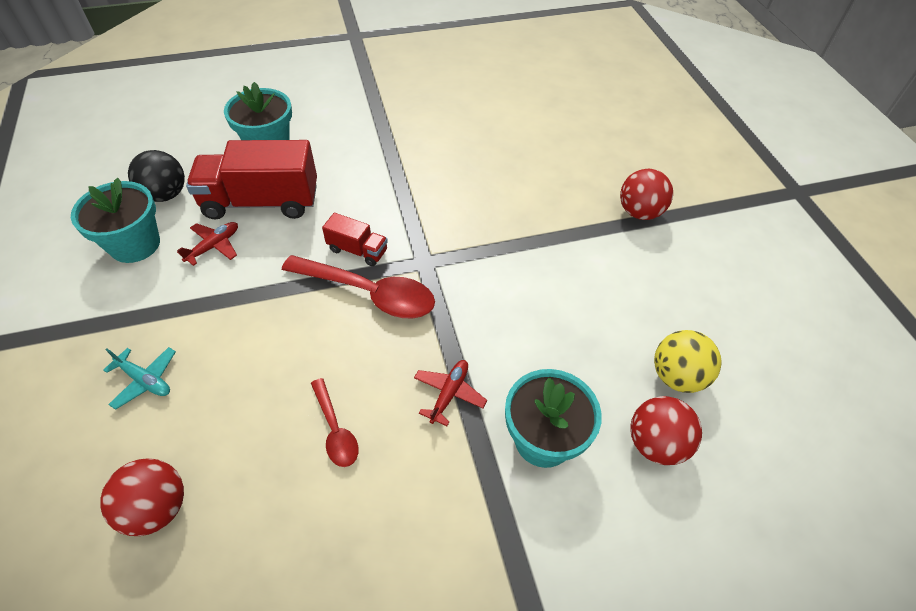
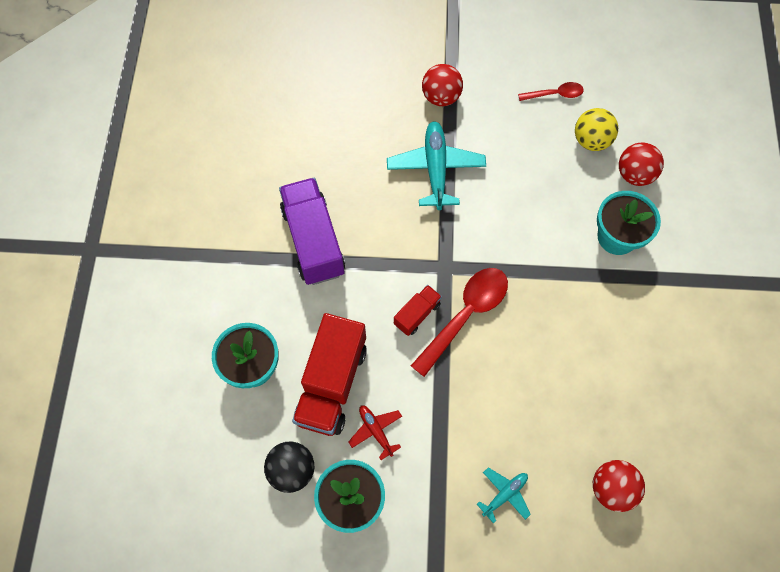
camera: 70 degrees left, 15 degrees up
(335, 430) = (580, 363): red spoon -> red spoon (555, 94)
(414, 155) = (313, 241): none -> purple truck
(449, 394) = (569, 283): red plane -> none
(544, 227) = (435, 169): none -> turquoise plane

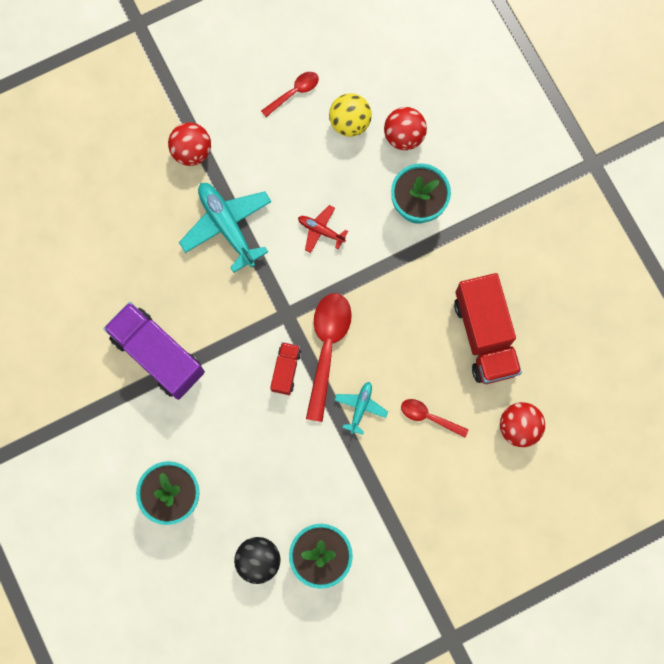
camera: 30 degrees left, 10 degrees up
(332, 383) = (249, 471): red truck -> red truck (484, 335)
(376, 431) = (308, 489): red plane -> red plane (321, 231)
(504, 494) = (438, 480): turquoise plane -> turquoise plane (360, 407)
(527, 429) = (428, 417): none -> red spoon

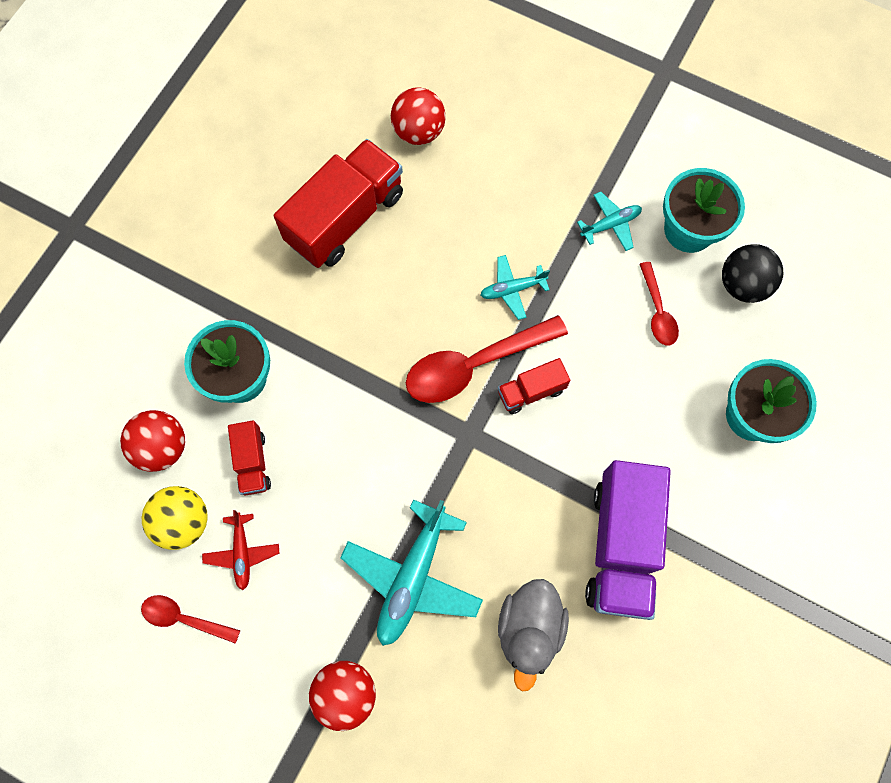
camera: 125 degrees left, 5 degrees down
(152, 270) = (529, 629): none -> grey duck
(321, 231) = (343, 463): red plane -> red plane (242, 552)
(358, 180) = (253, 462): none -> red truck
(361, 505) = (610, 224): none -> turquoise plane
(428, 417) = (471, 218): red spoon -> red spoon (657, 311)

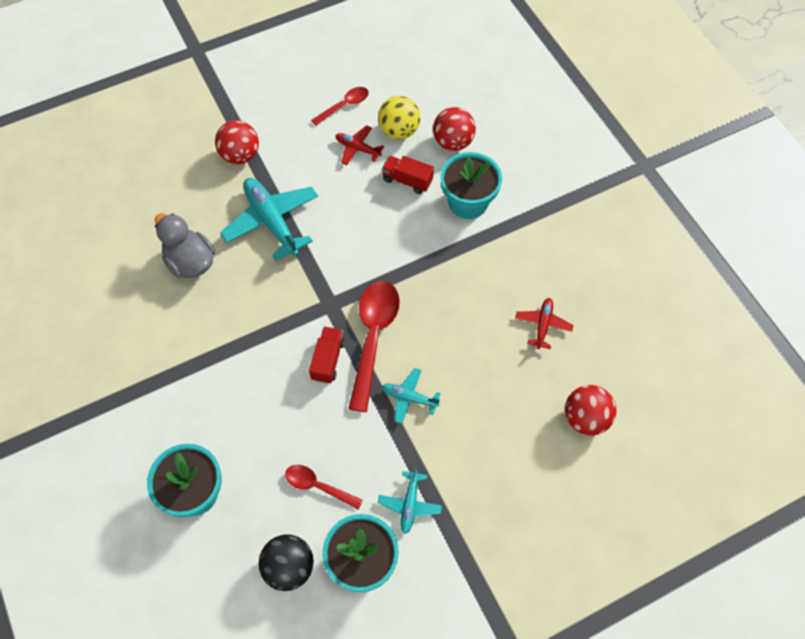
camera: 125 degrees right, 10 degrees down
(345, 218) = (543, 325): red truck -> red plane
(512, 289) = (409, 398): turquoise plane -> turquoise plane turned 90 degrees counterclockwise
(621, 545) = (190, 344): purple truck -> none

